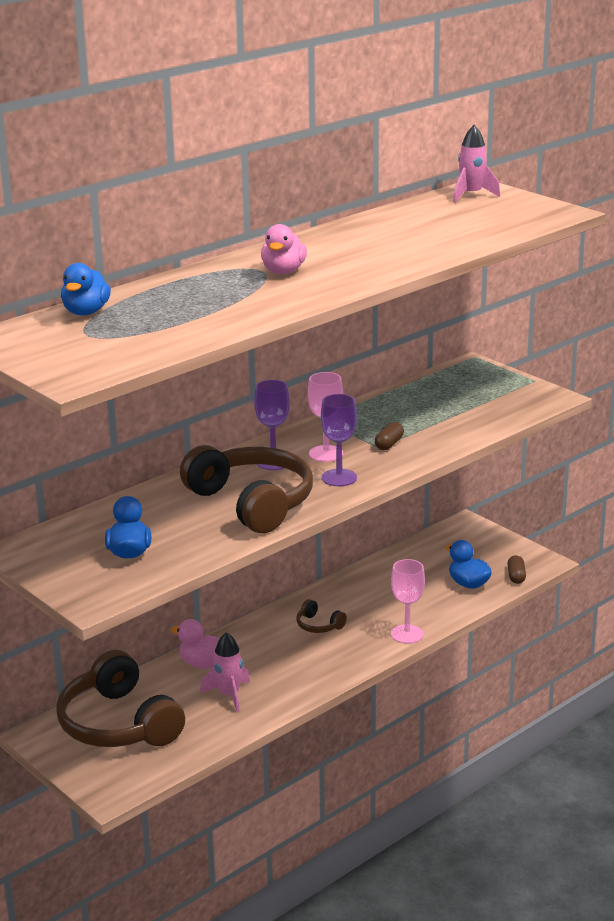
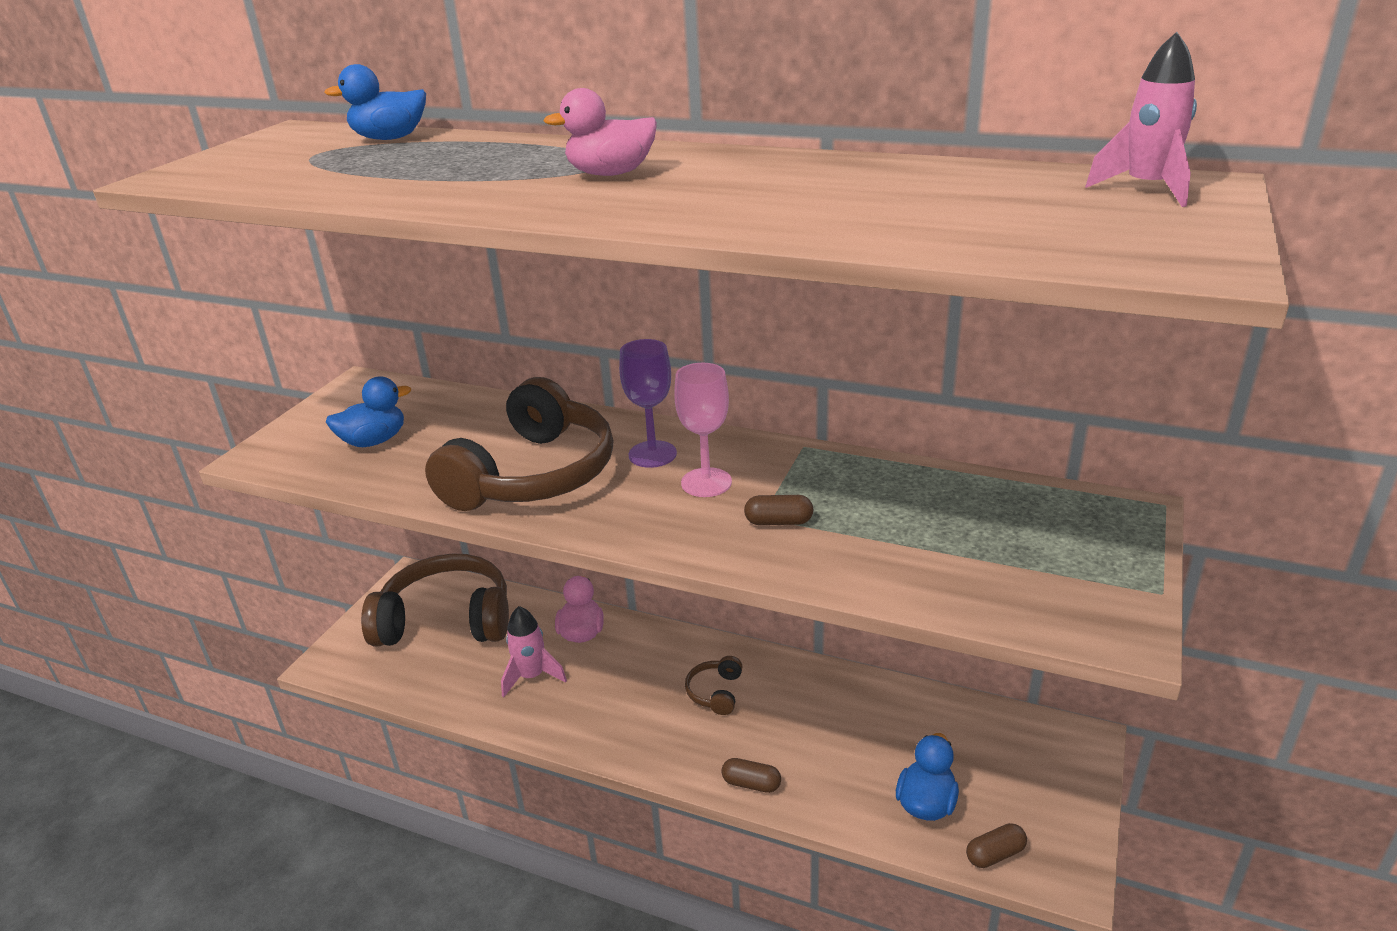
camera: 65 degrees right, 5 degrees up
(118, 724) = (446, 620): brown headphones -> brown headphones turned 60 degrees clockwise
(339, 478) = (643, 514): purple goblet -> none
(407, 634) = (751, 783): pink goblet -> brown capsule

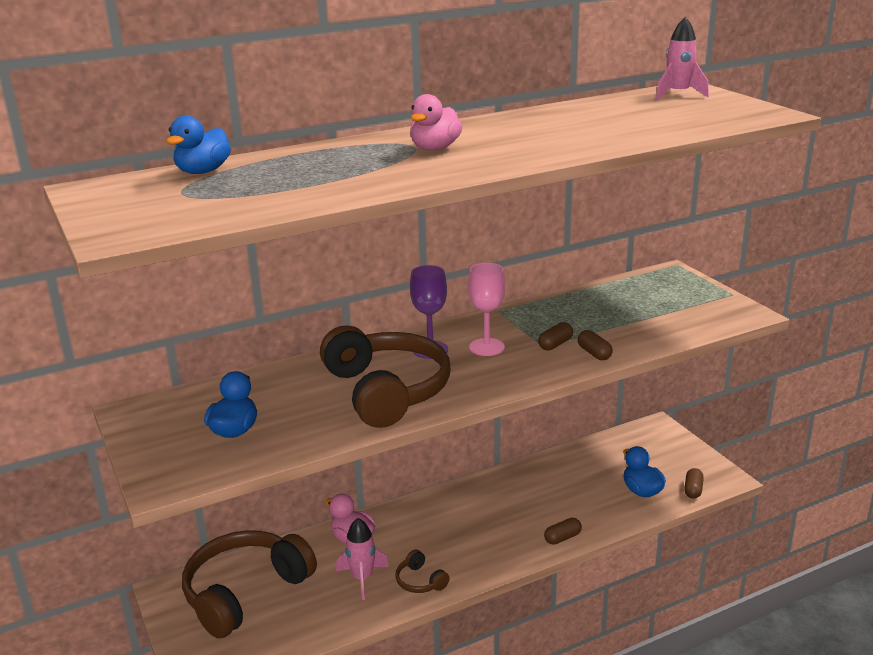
camera: 50 degrees left, 5 degrees down
(715, 692) = (478, 514): brown headphones -> brown headphones (420, 581)
(796, 559) = (594, 353): none -> brown capsule

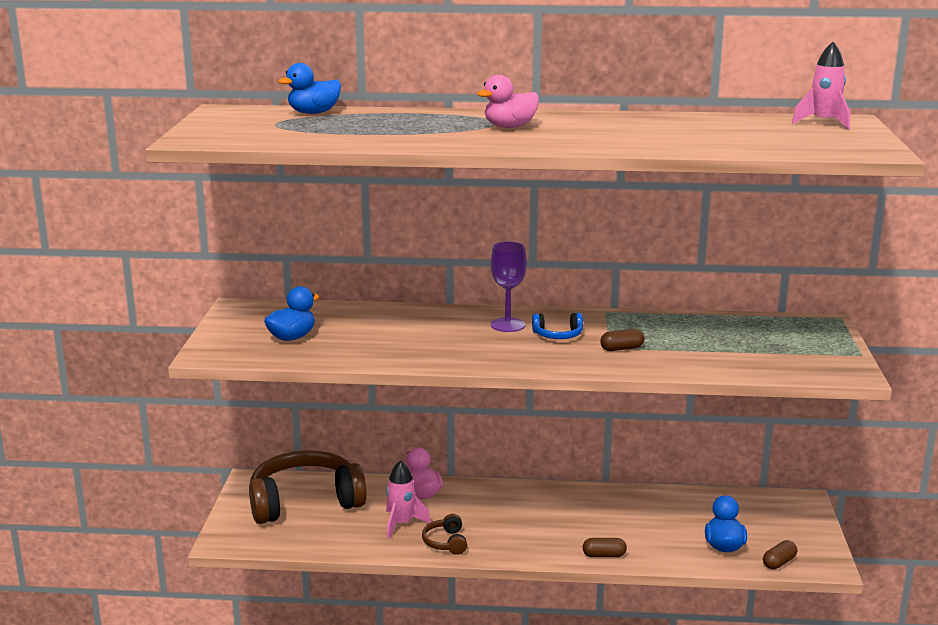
camera: 30 degrees right, 5 degrees down
(387, 391) = (434, 343): brown headphones -> none
(486, 347) = (558, 335): pink goblet -> blue headphones
(594, 353) = (647, 364): brown capsule -> none

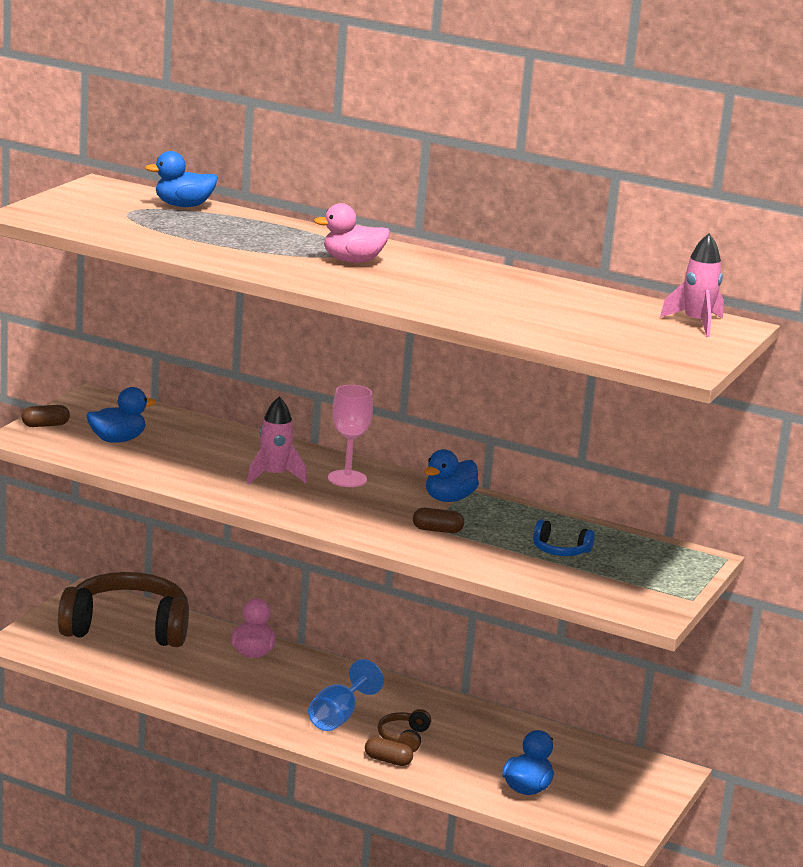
camera: 20 degrees right, 0 degrees up
(402, 524) = (206, 675): pink rocket -> pink rocket (274, 476)
(445, 542) = (235, 703): brown headphones -> brown headphones (403, 738)
(507, 325) = (347, 479): purple goblet -> pink goblet
(534, 529) = (338, 717): none -> blue goblet
(558, 335) = (387, 501): blue headphones -> blue headphones (560, 550)
(600, 322) = (449, 499): none -> blue duck
(779, 562) = (571, 820): brown capsule -> brown capsule (45, 425)

